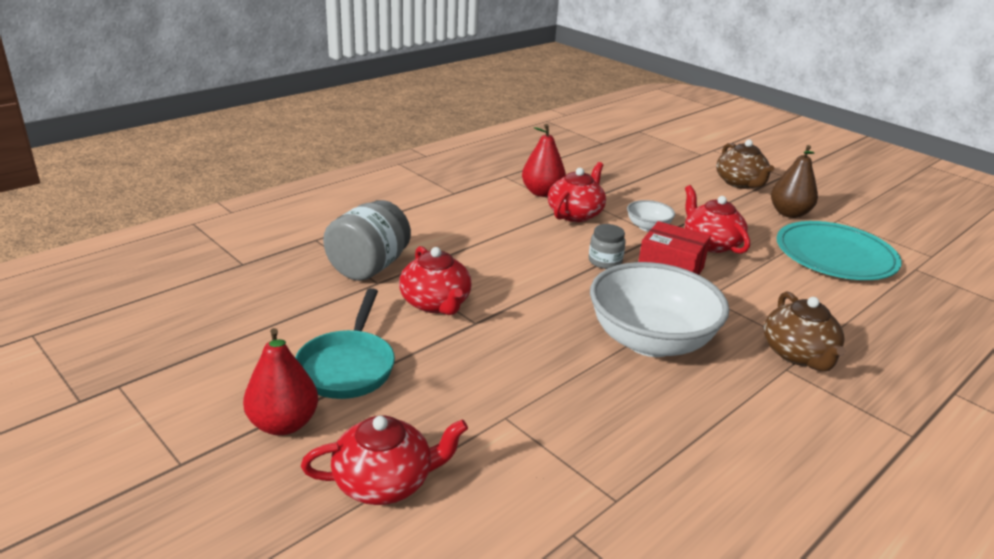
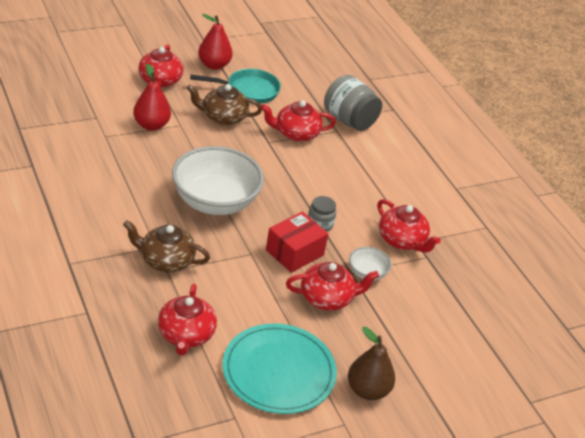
camera: 105 degrees right, 10 degrees up
(348, 366) = (248, 90): turquoise pan -> turquoise pan turned 150 degrees clockwise
(542, 192) = (447, 237): red pear -> red pear (151, 125)
(740, 183) = (446, 392): brown teapot -> brown teapot (223, 117)
(875, 314) = (186, 335): none -> red teapot

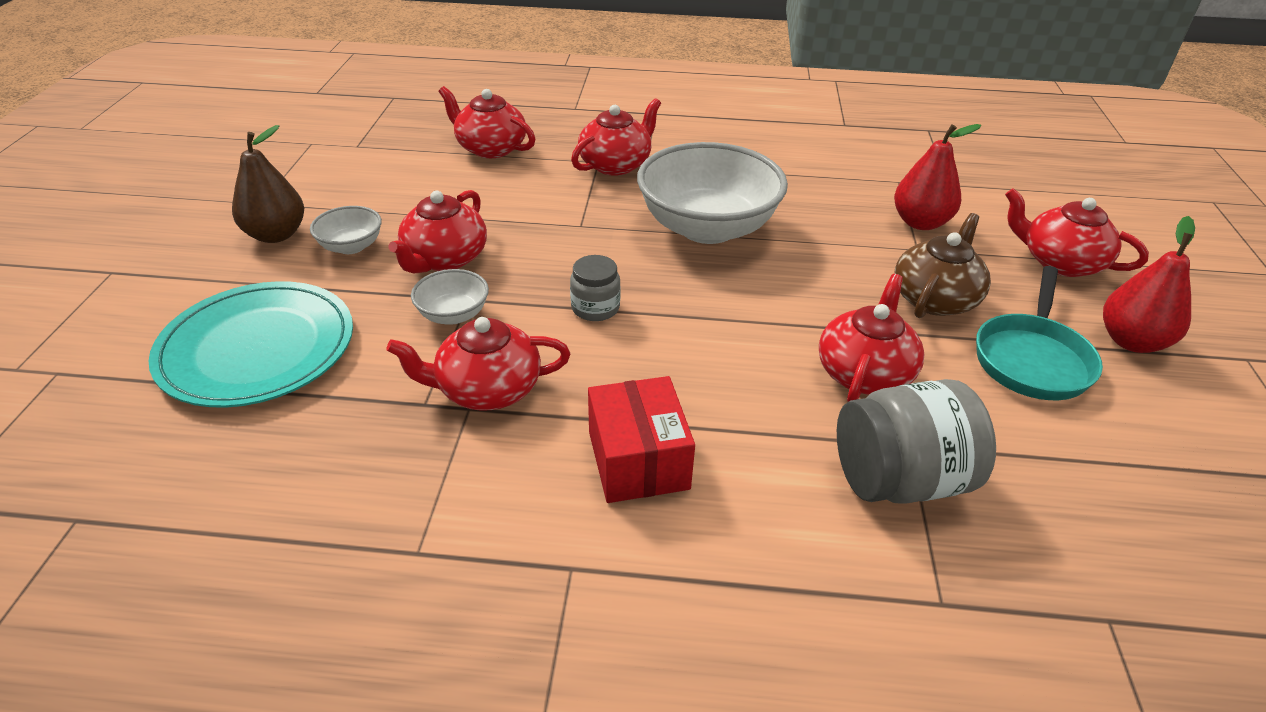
camera: 125 degrees right, 0 degrees up
(166, 260) = (616, 164): brown teapot -> red teapot
(278, 371) = (377, 186): turquoise plate -> turquoise plate (257, 348)
(294, 252) = (553, 261): red box -> red box (638, 460)
(349, 346) = (351, 246): none -> white bowl

